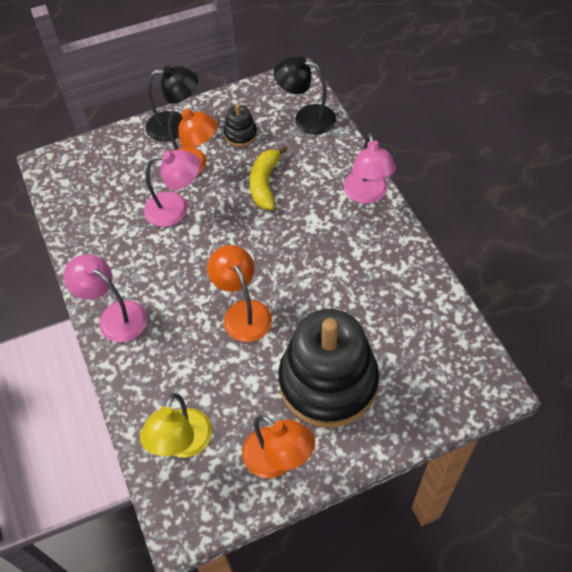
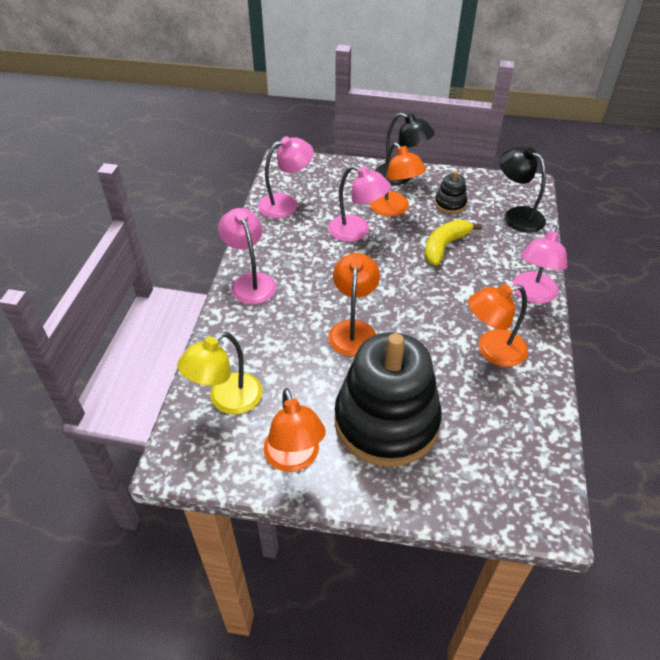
camera: 30 degrees right, 10 degrees down
(85, 212) = (286, 204): none -> pink lamp
(368, 267) = (492, 351): none -> orange lamp

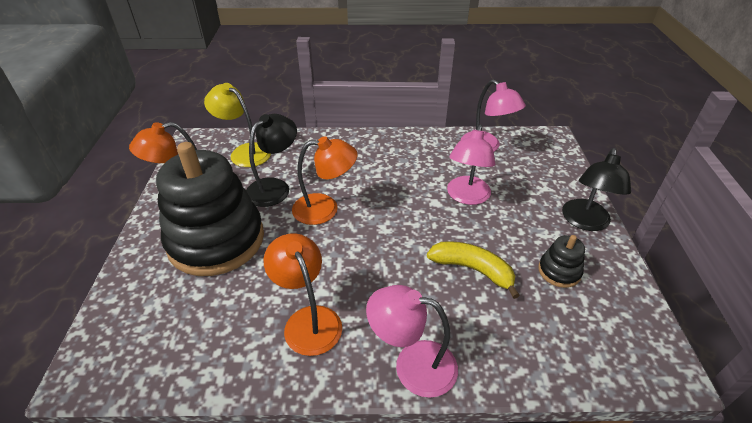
camera: 80 degrees right, 5 degrees down
(250, 282) = (372, 143): pink lamp -> none
(394, 209) = (519, 221): orange lamp -> none
(517, 215) = (576, 348): black lamp -> black lamp (274, 187)

